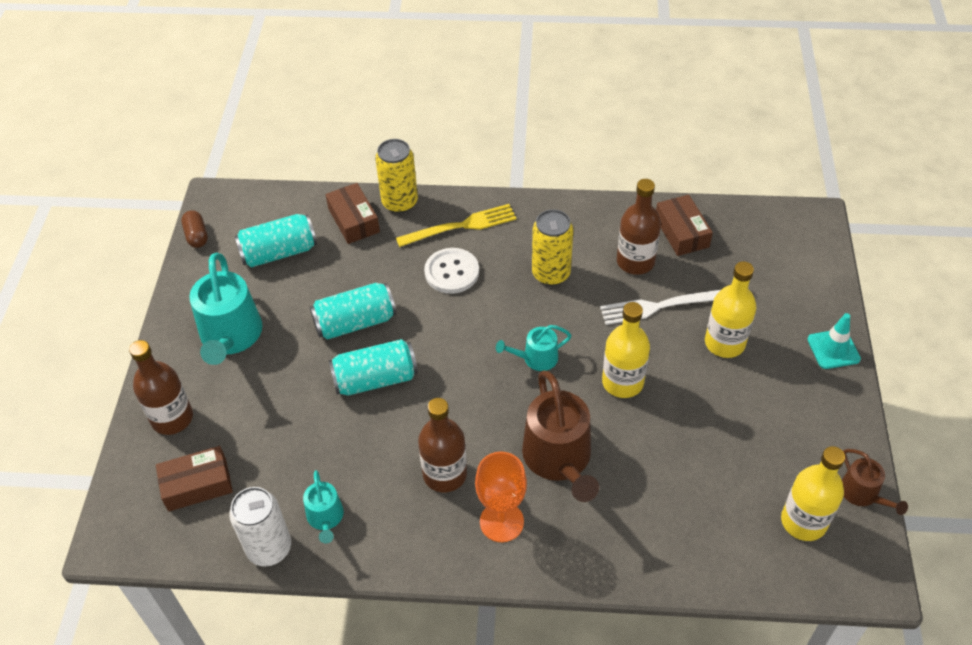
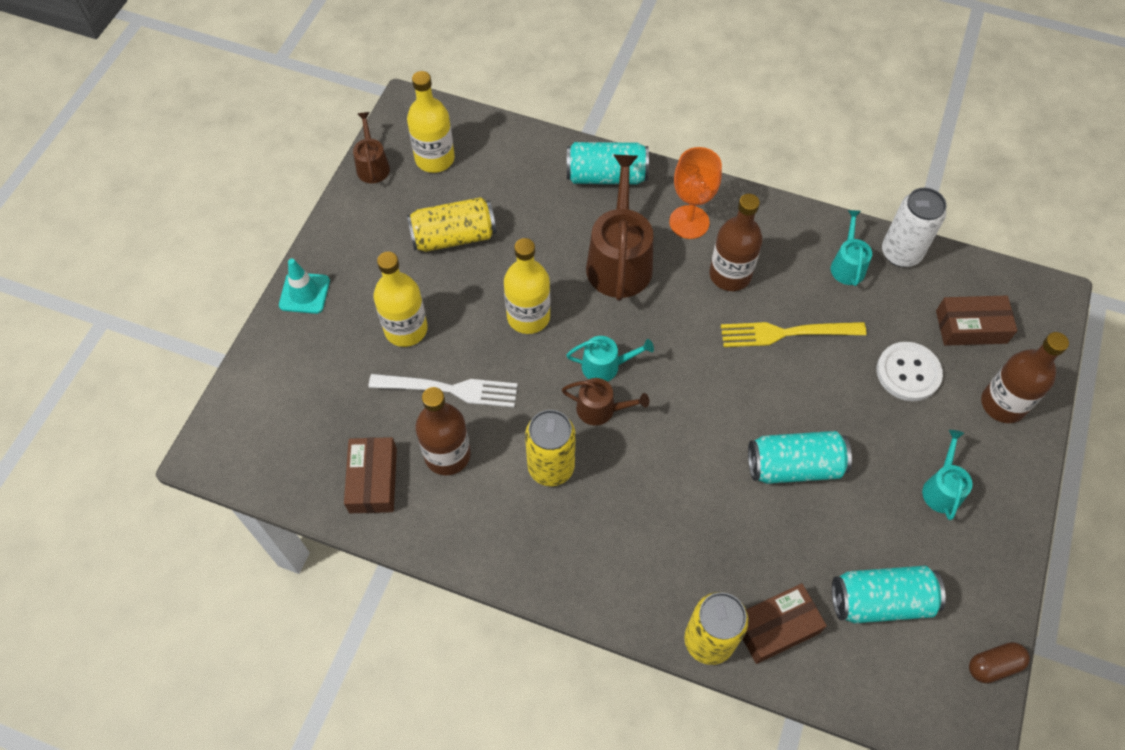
camera: 165 degrees left, 10 degrees up
(197, 236) = (993, 665): brown capsule -> brown capsule turned 75 degrees clockwise
(231, 336) = (942, 489): turquoise watering can -> turquoise watering can, size x0.53
(353, 220) = (776, 627): brown box -> brown box turned 75 degrees clockwise
(375, 379) = (781, 389): turquoise can -> turquoise can (606, 176)
(451, 272) = (667, 504): white button -> white button (908, 372)
(461, 226) = (636, 573): yellow fork -> yellow fork (786, 333)
(527, 324) = (600, 409): none -> brown watering can
(732, 439) = (453, 237): none -> yellow can

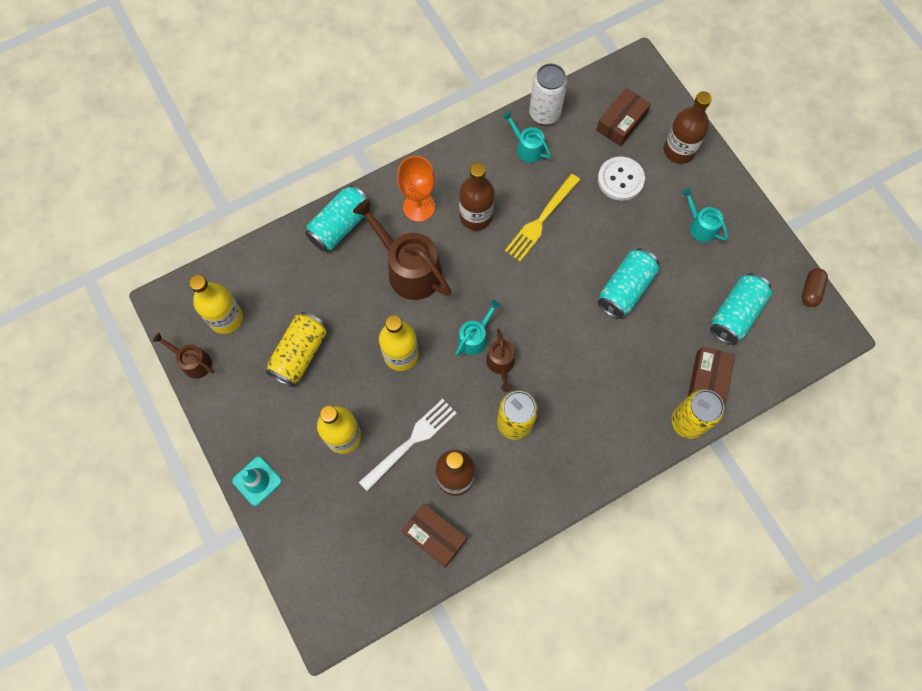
camera: 50 degrees left, 10 degrees up
(600, 409) = (501, 364): brown watering can -> brown watering can turned 120 degrees clockwise

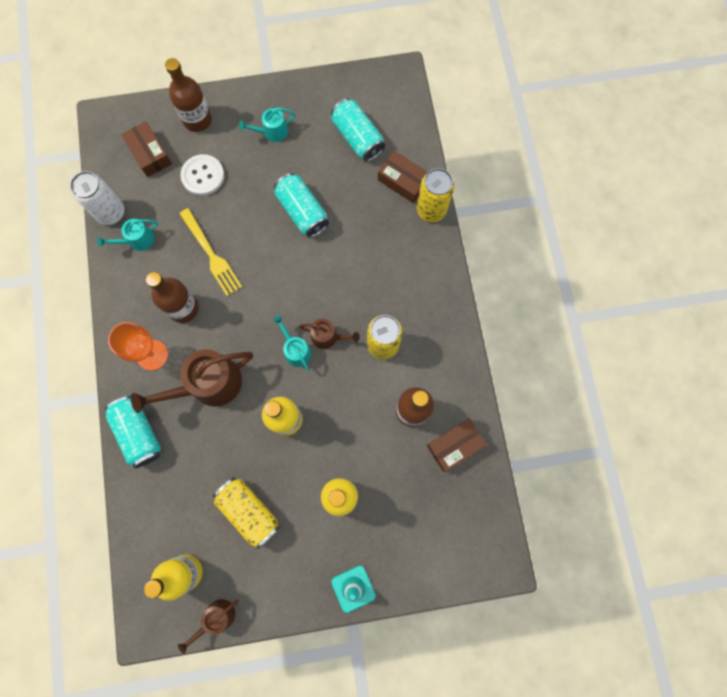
camera: 70 degrees left, 5 degrees up
(411, 441) = (367, 437): white fork -> none
(810, 291) = (360, 76): brown capsule -> none

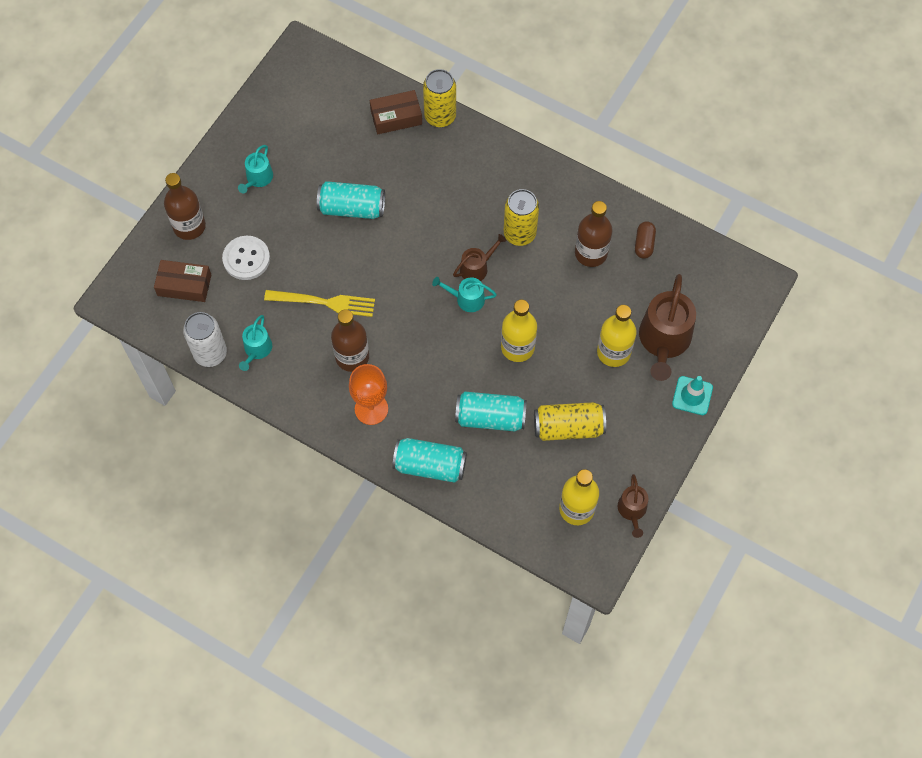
camera: 50 degrees left, 10 degrees down
(209, 384) = (437, 383): brown watering can -> brown watering can (664, 340)
(357, 138) = (326, 121): turquoise can -> turquoise can (490, 417)
(454, 445) = (644, 244): brown box -> brown capsule

